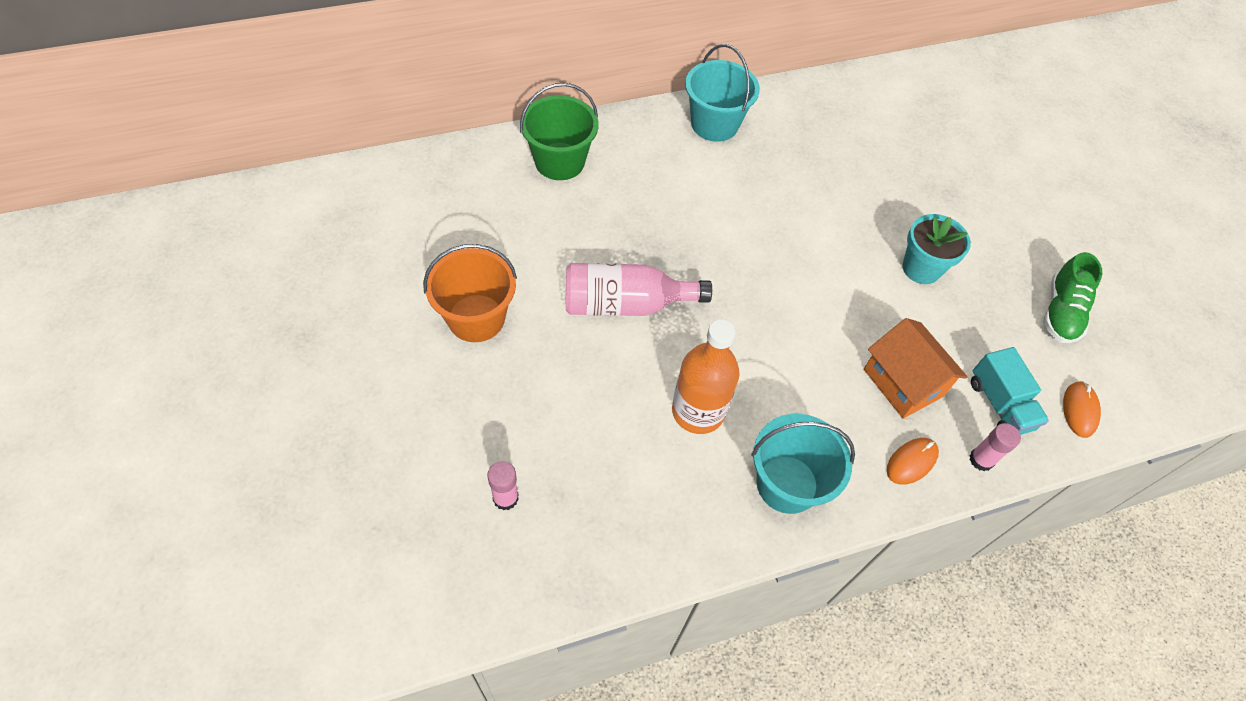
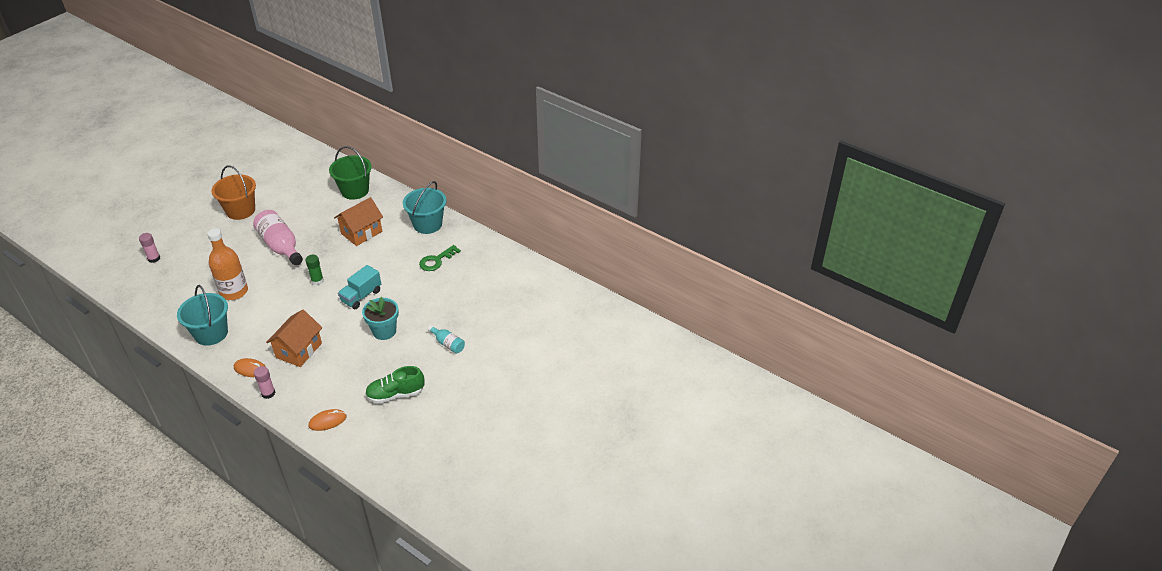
camera: 60 degrees right, 15 degrees down
(673, 198) = (361, 232): none -> orange house
(750, 295) = (317, 280): none -> green glue stick
(804, 151) = (436, 260): none -> green key
(988, 217) = (448, 344): none -> turquoise bottle
(1000, 404) = (309, 389): turquoise truck -> turquoise truck (361, 296)

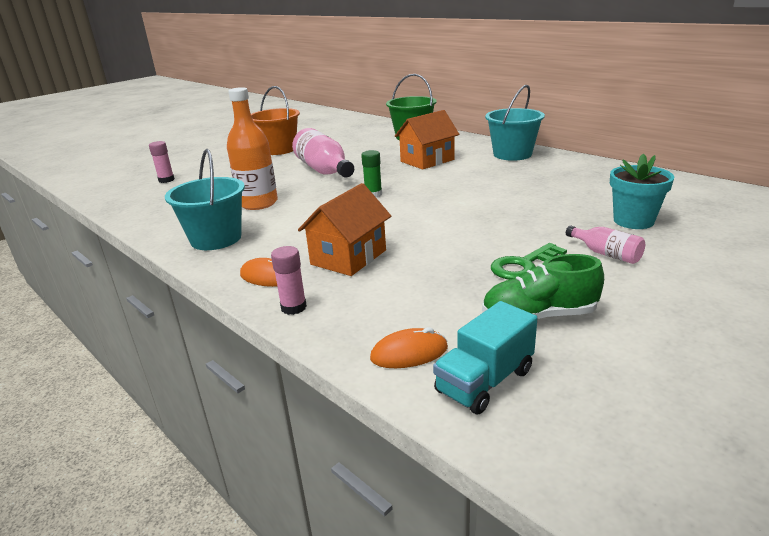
camera: 10 degrees right, 15 degrees down
(361, 296) = (440, 207): turquoise truck -> turquoise truck (485, 381)
(384, 331) = (487, 239): turquoise flower pot -> turquoise flower pot (633, 221)
(436, 260) = (539, 178): green key -> green key (523, 265)
(448, 344) = (606, 254): turquoise bottle -> pink bottle

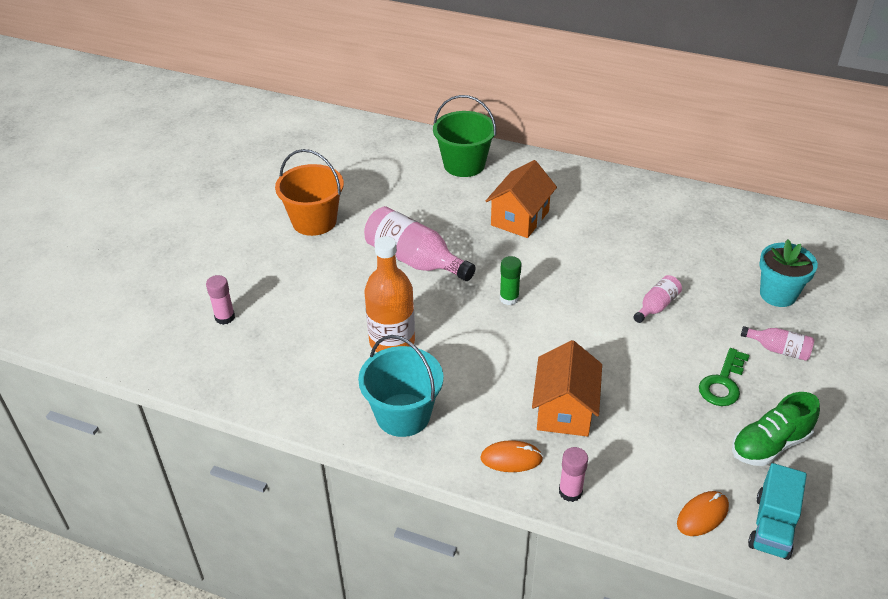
camera: 25 degrees left, 15 degrees up
(499, 213) = (656, 306): none -> pink bottle
(512, 154) = (604, 190): turquoise bucket -> none

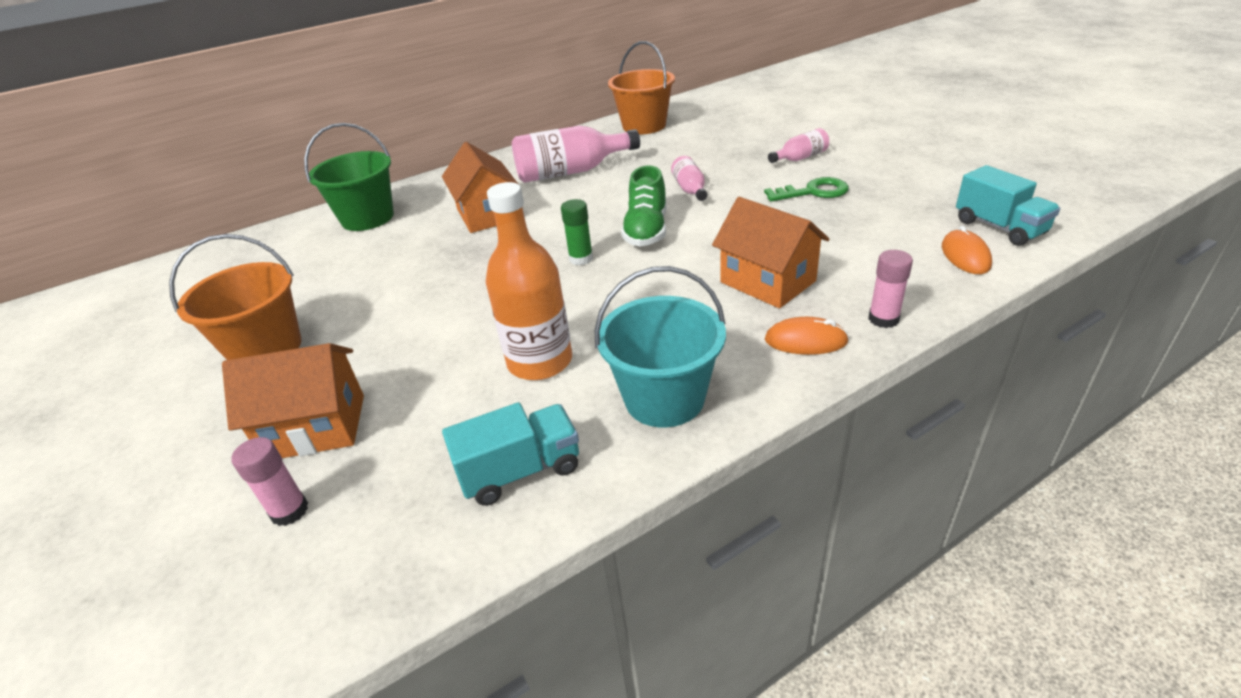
camera: 50 degrees left, 5 degrees down
(277, 286) = (315, 427): none -> orange house
(306, 385) = (520, 471): none -> turquoise truck
(414, 260) = (443, 297): pink bottle -> pink bottle (570, 172)
(511, 458) = (805, 341): orange mouse -> orange mouse turned 60 degrees clockwise
(723, 383) = (813, 192): green key -> green key turned 75 degrees counterclockwise
(740, 222) = (644, 126): none -> orange bucket
(770, 445) = (903, 197): green shoe -> green shoe (646, 230)
(777, 294) = (740, 139): turquoise flower pot -> none

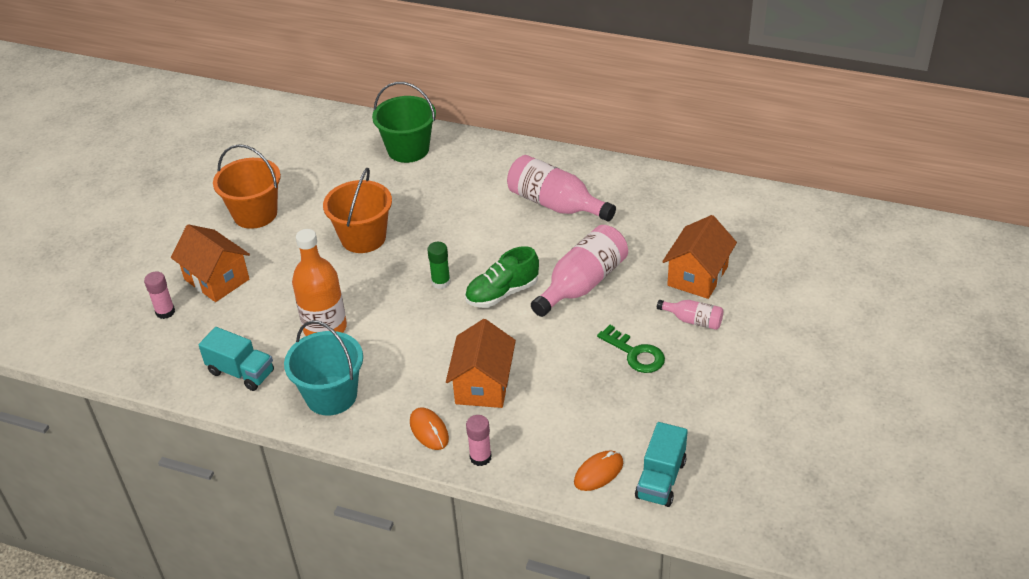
camera: 50 degrees right, 5 degrees up
(487, 214) = (459, 202): orange house -> orange house (697, 276)
(644, 126) = (676, 197): orange bucket -> orange bucket (363, 238)
(690, 189) = (582, 284): pink bottle -> pink bottle, size x1.94

